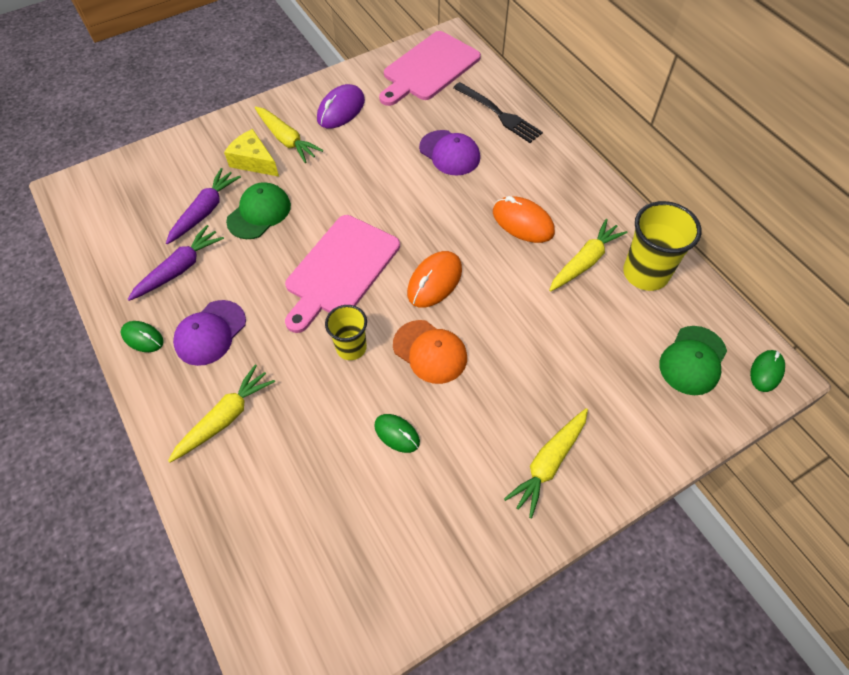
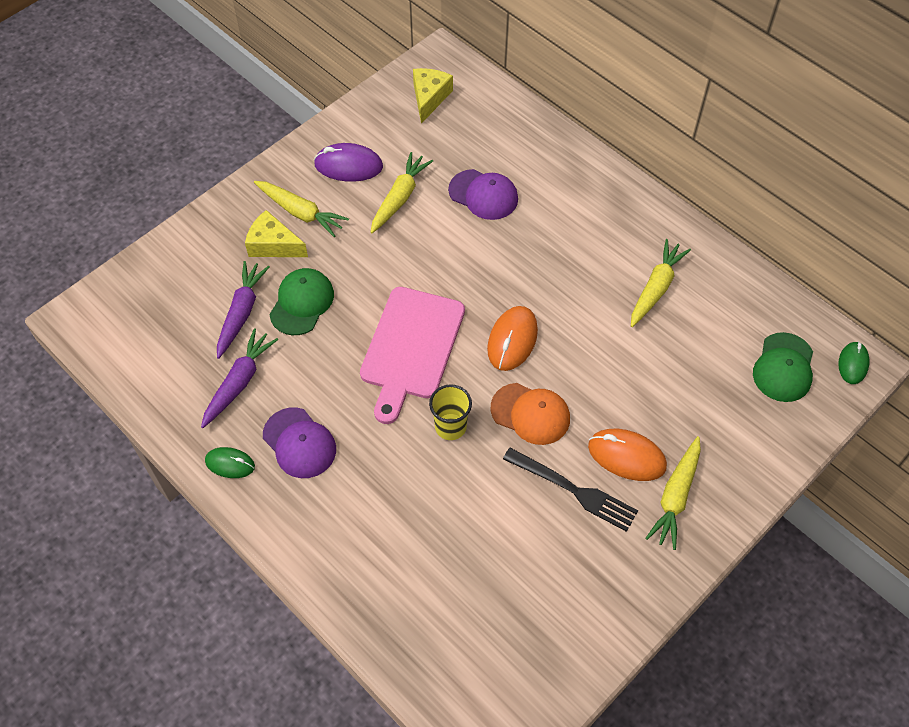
camera: 15 degrees left, 0 degrees up
(210, 333) = (299, 443): purple cap -> purple cap turned 60 degrees counterclockwise
(225, 418) = (349, 525): yellow carrot -> yellow carrot (399, 198)
(341, 110) = (348, 166): purple mouse -> purple mouse turned 75 degrees clockwise
(397, 434) = (524, 502): green mouse -> none
(429, 68) = (429, 98): pink cutting board -> yellow cheese
(499, 114) = (522, 139): black fork -> black fork (574, 490)
(523, 222) = (582, 258): orange mouse -> orange mouse (626, 456)
(645, 273) = (718, 288): yellow cup -> none

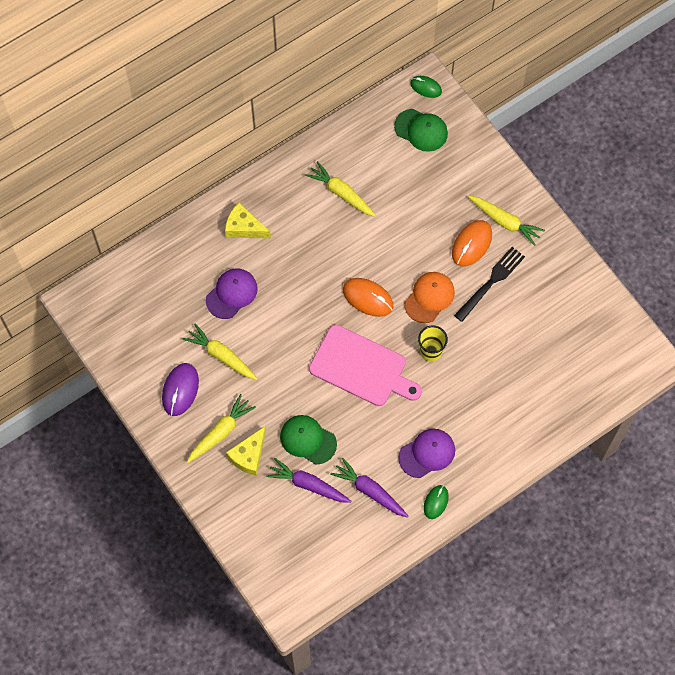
camera: 80 degrees left, 10 degrees up
(429, 98) = (121, 317): yellow cheese -> yellow cheese (244, 227)

